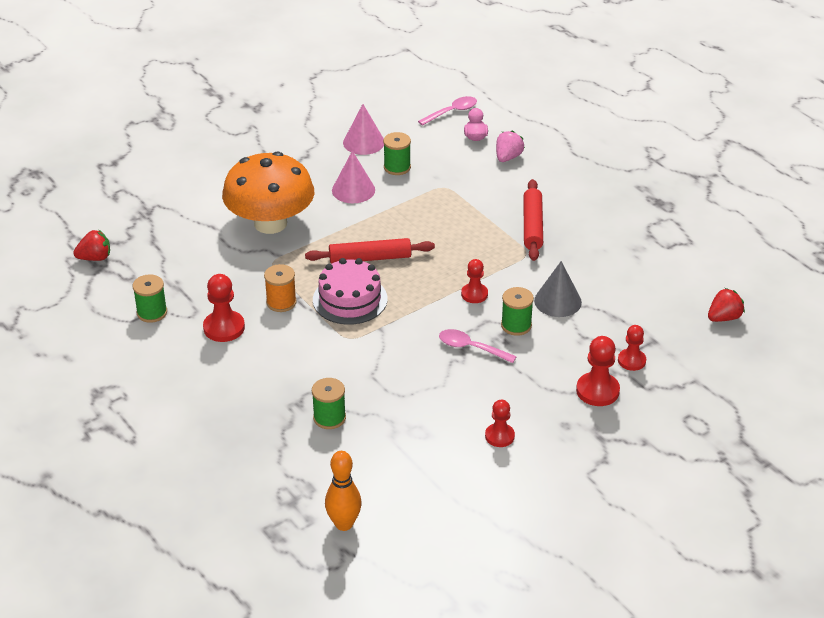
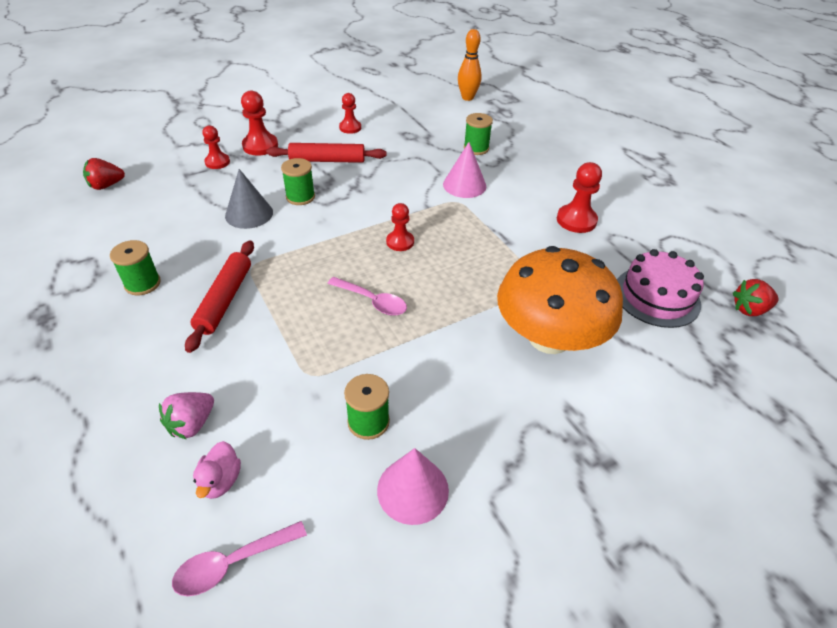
camera: 175 degrees left, 5 degrees up
(152, 312) = (653, 241): green spool -> green spool (142, 284)
(281, 302) = (524, 238): orange spool -> none
(350, 299) = (454, 235): pink cake -> pink cake (656, 296)
(353, 190) = (439, 383): pink cone -> pink cone (464, 185)
(370, 258) = (428, 277): red rolling pin -> red rolling pin (327, 160)
(471, 348) = (349, 183): pink spoon -> pink spoon (372, 301)
(474, 294) = (327, 228): red pawn -> red pawn (400, 242)

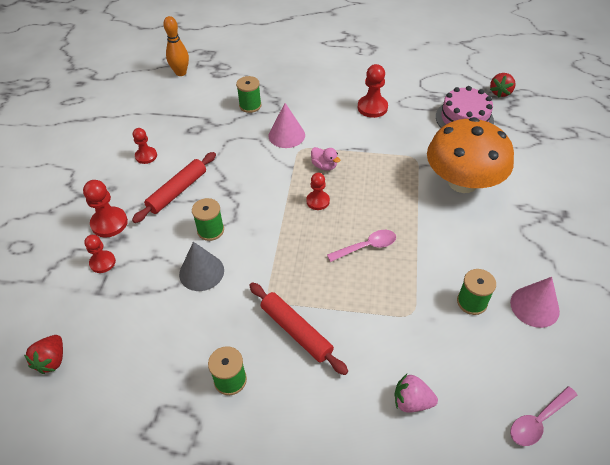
camera: 50 degrees left, 5 degrees up
(192, 424) = (411, 401): pink strawberry -> pink strawberry turned 120 degrees clockwise
(220, 481) = (472, 403): pink duck -> pink duck (324, 166)
(232, 563) = (538, 421): pink spoon -> pink spoon turned 45 degrees clockwise

